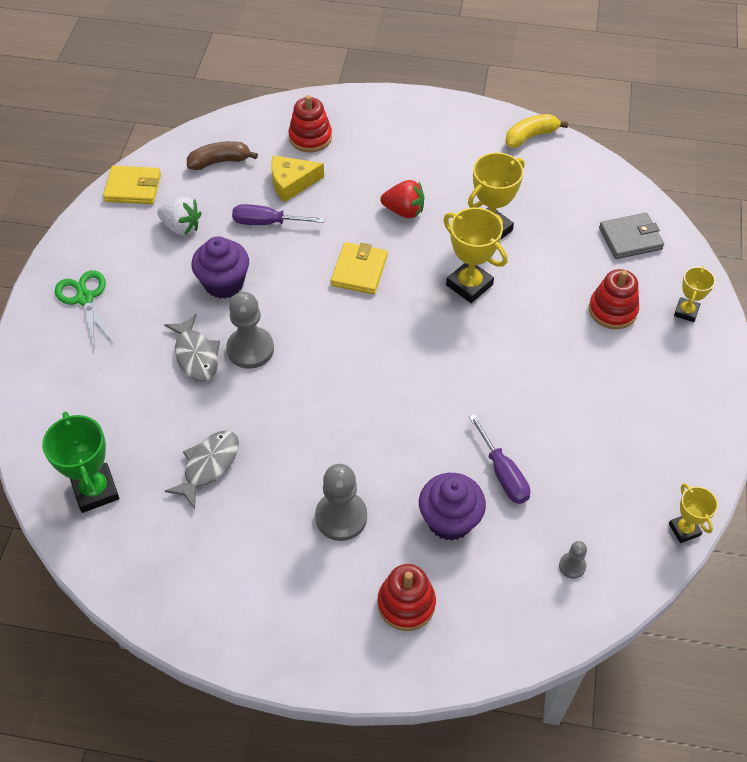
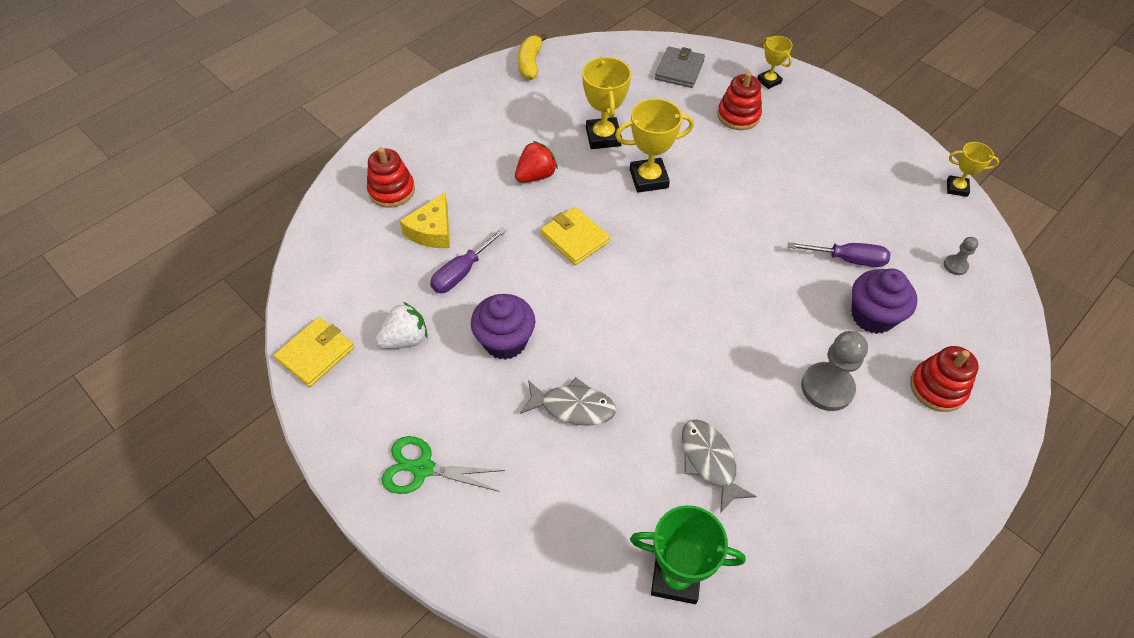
camera: 55 degrees left, 0 degrees up
(220, 161) = (353, 268): brown banana -> none
(250, 349) = (599, 360): grey pawn -> none

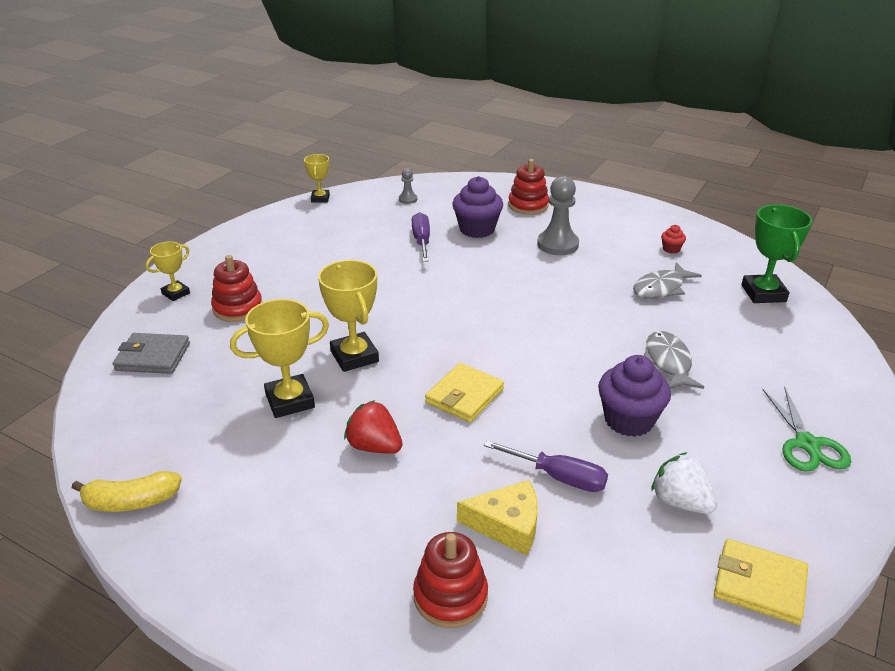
camera: 105 degrees left, 20 degrees down
(802, 516) = (671, 249): none -> red cupcake

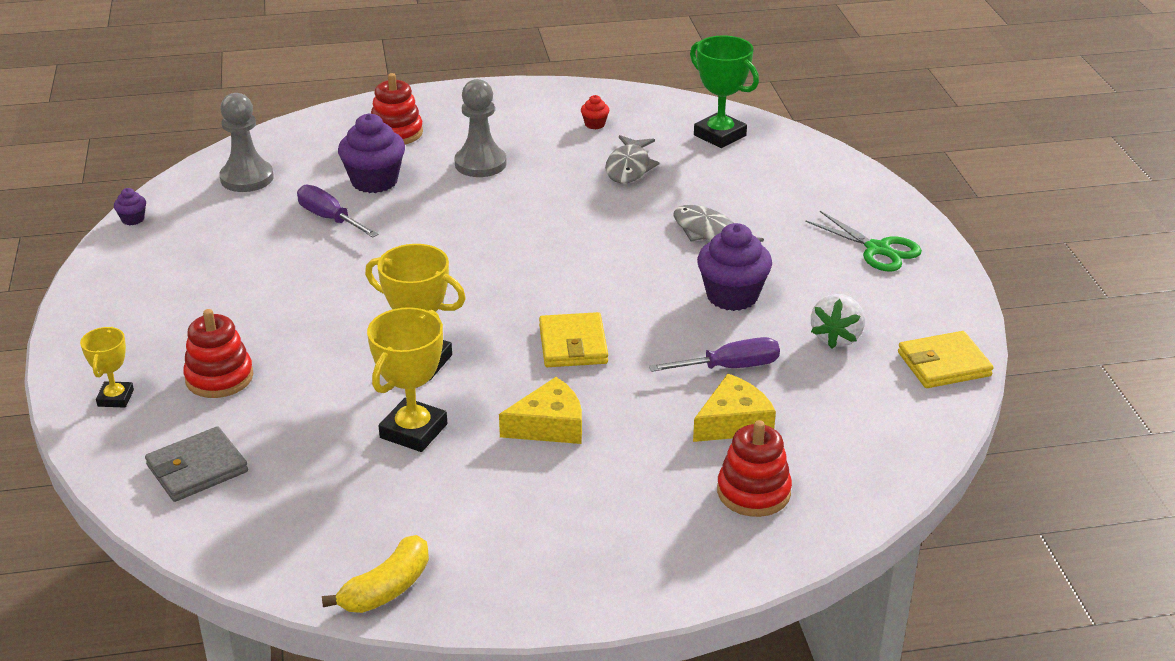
camera: 40 degrees left, 0 degrees up
(320, 198) = (133, 219): yellow trophy -> purple cupcake
(374, 446) = (549, 425): red strawberry -> yellow cheese
(408, 199) = (247, 178): grey pawn -> grey pawn, size x2.00
(680, 502) = (836, 337): white strawberry -> white strawberry turned 75 degrees counterclockwise

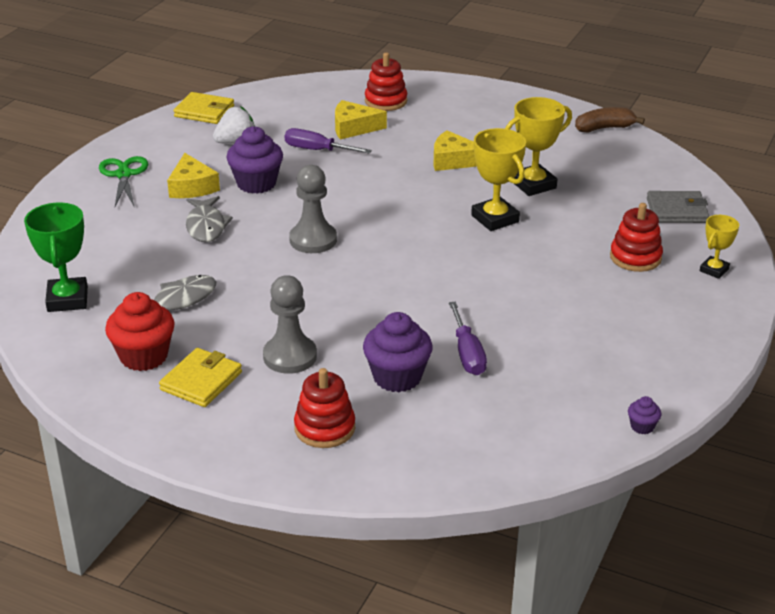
camera: 145 degrees left, 0 degrees up
(247, 178) = (509, 432): grey pawn -> grey pawn (313, 240)
(387, 588) = (604, 128): yellow banana -> brown banana
(573, 344) = (390, 194): yellow wallet -> yellow wallet (201, 381)
(595, 124) = (144, 356): red cupcake -> red cupcake, size x2.17
(789, 265) = (192, 187): none -> yellow cheese

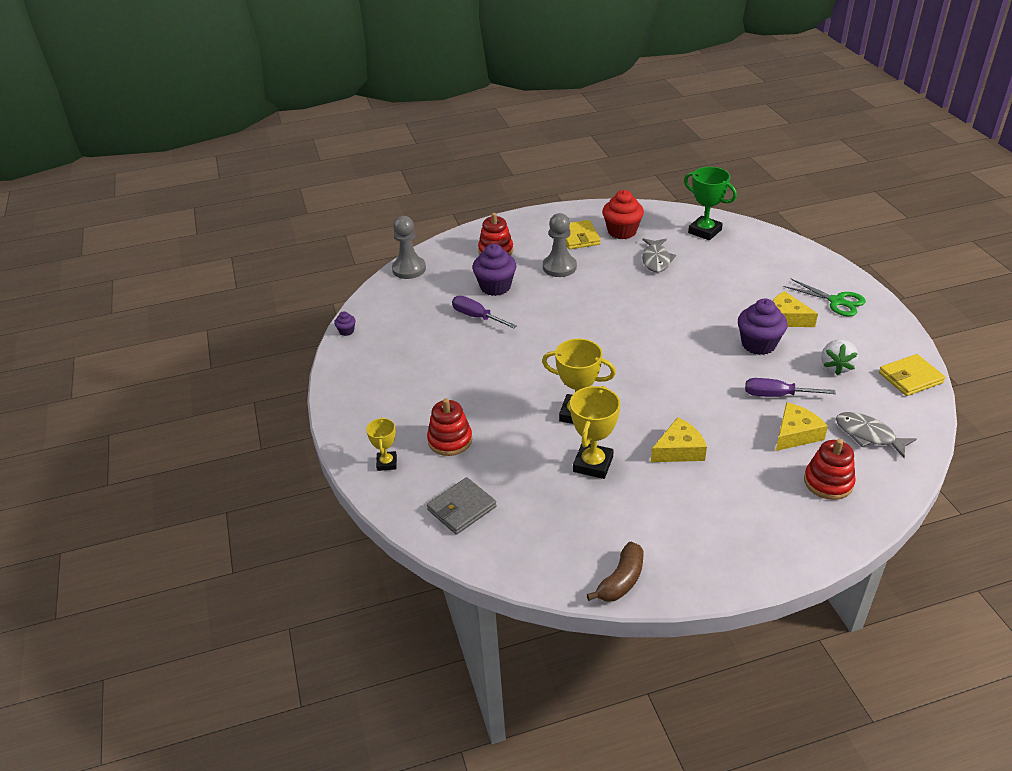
camera: 140 degrees right, 5 degrees up
(206, 226) = (726, 301): grey fish -> grey fish (868, 435)
(313, 240) = (656, 329): grey pawn -> grey pawn (409, 269)
(317, 150) = (777, 395): purple screwdriver -> purple screwdriver turned 150 degrees counterclockwise

